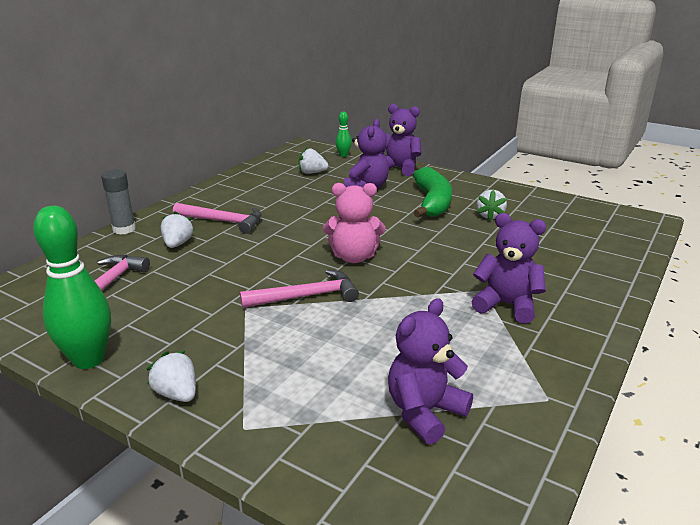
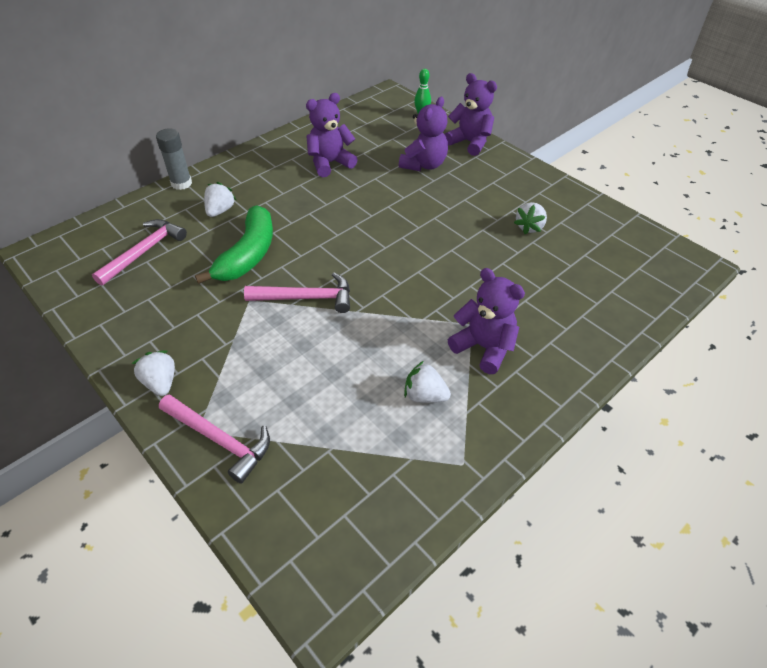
camera: 15 degrees right, 20 degrees up
(88, 359) = (106, 330): green bowling pin -> none
(223, 221) = (270, 189): pink hammer -> pink hammer (219, 440)
(312, 173) = (379, 135): white strawberry -> white strawberry (424, 395)
(354, 257) = (369, 258): pink teddy bear -> none
(424, 412) = (349, 451): purple teddy bear -> purple teddy bear (330, 163)
(432, 202) = (480, 198): green banana -> green banana (248, 254)

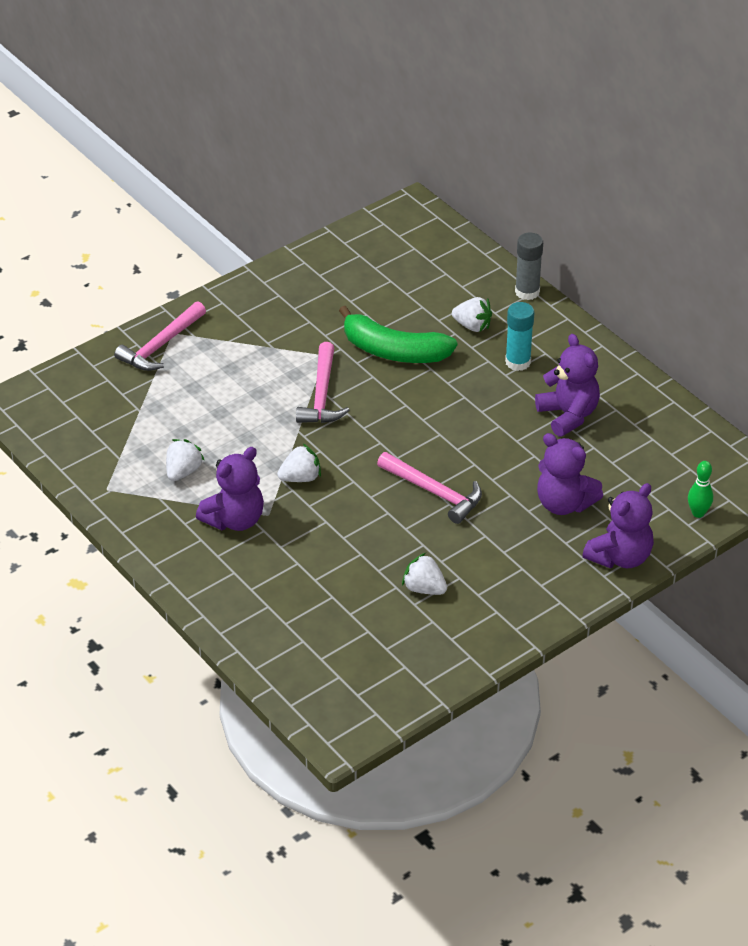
camera: 95 degrees right, 5 degrees down
(144, 252) = (405, 277): pink hammer -> pink hammer (434, 492)
(161, 382) = (227, 307): white strawberry -> white strawberry (300, 478)
(268, 187) = (518, 362): none -> turquoise glue stick

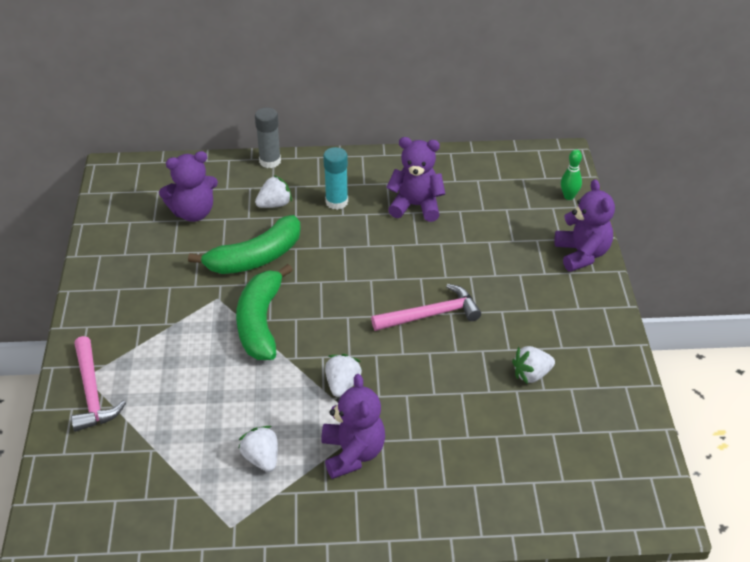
camera: 55 degrees left, 0 degrees up
(322, 395) = (260, 322): pink hammer -> green banana
(564, 504) = (504, 254): purple teddy bear -> purple teddy bear (193, 213)

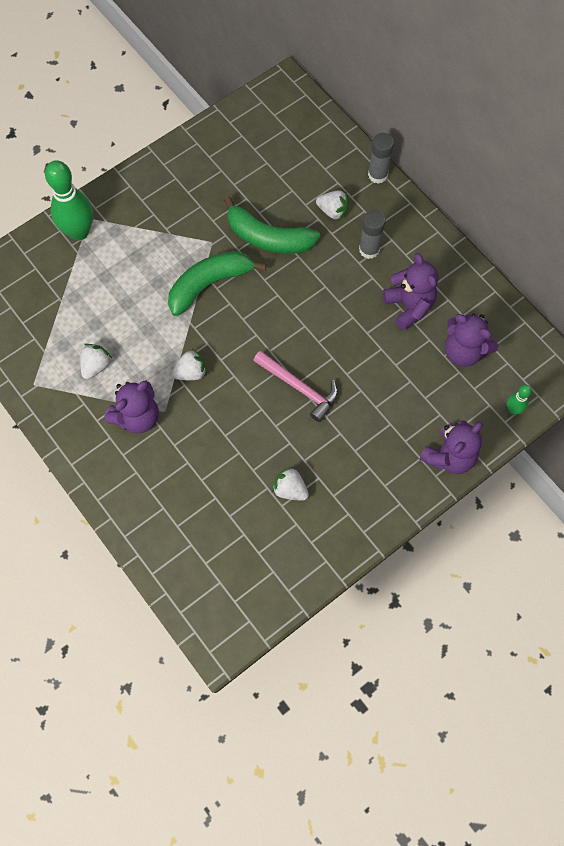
camera: 55 degrees right, 25 degrees up
(92, 393) = (79, 232): pink hammer -> green bowling pin
(193, 213) = (282, 166): purple teddy bear -> purple teddy bear (464, 351)
(336, 202) = (369, 249): turquoise glue stick -> grey glue stick

